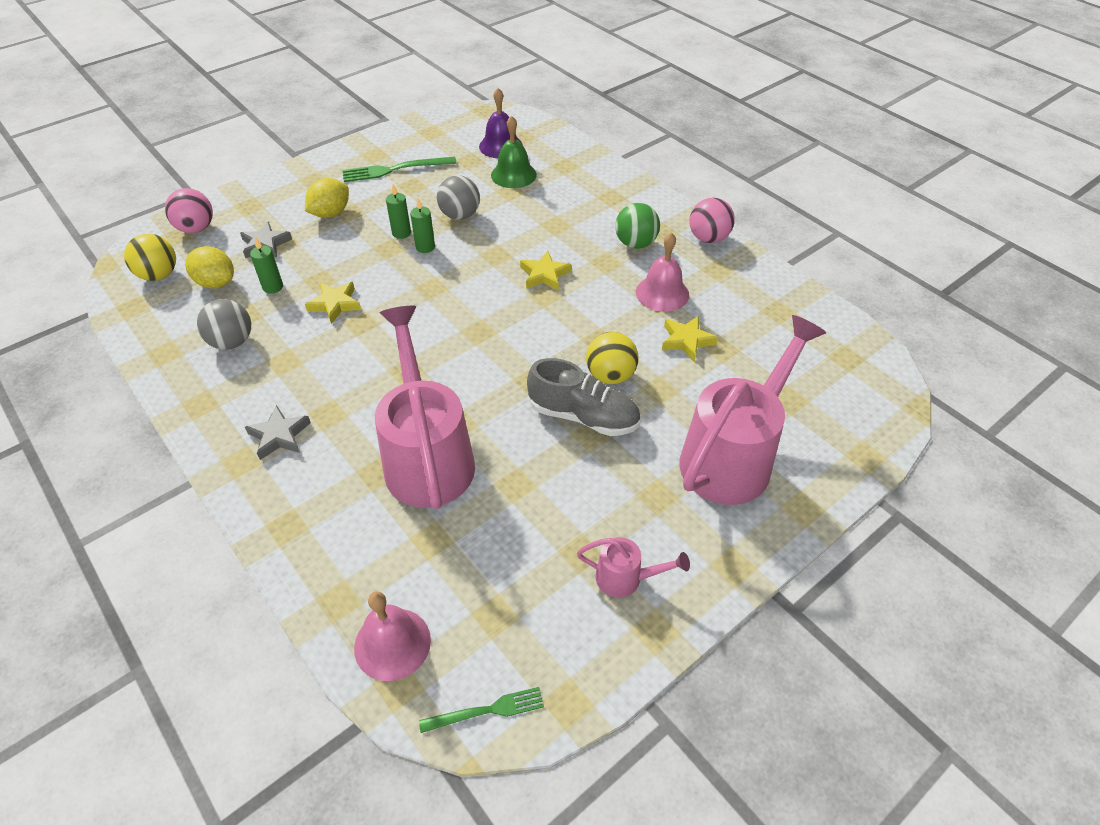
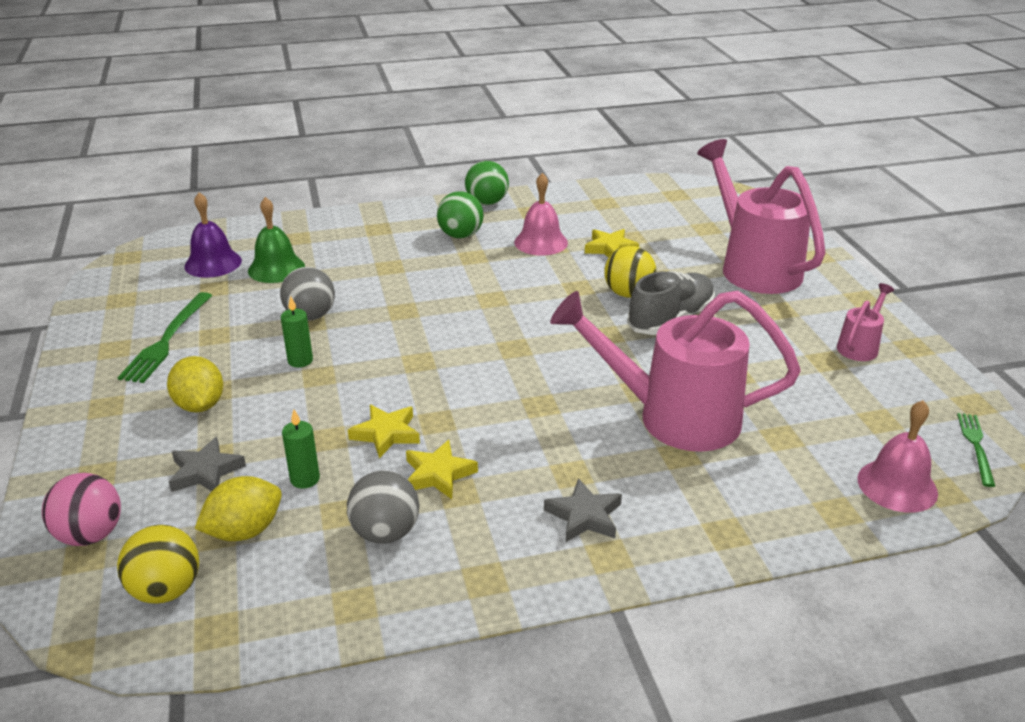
camera: 65 degrees left, 15 degrees down
(425, 247) = (344, 350): green candle -> none
(544, 275) = (461, 291): yellow star -> yellow star (438, 474)
(708, 238) = (487, 203): pink ball -> green ball

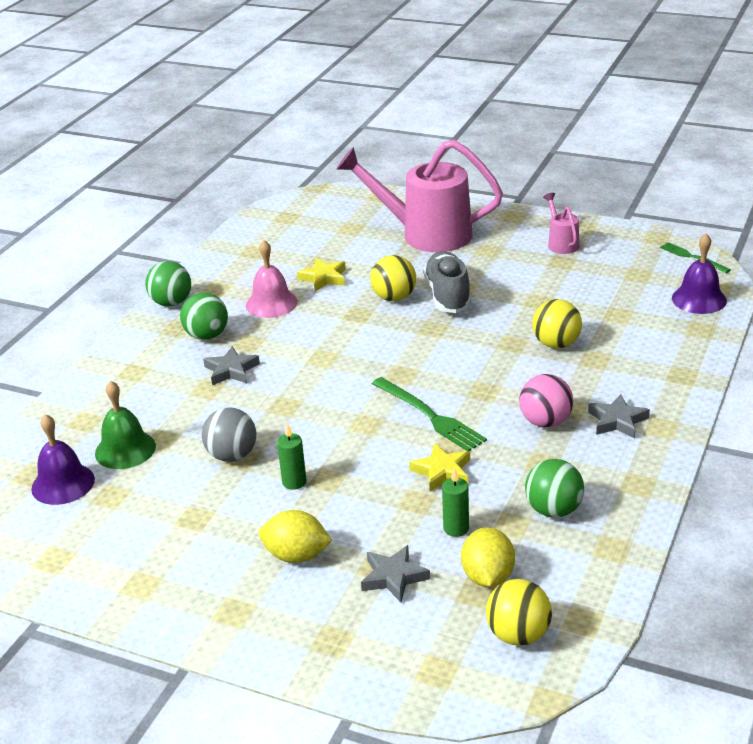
camera: 50 degrees left, 0 degrees up
(90, 535) = (413, 661): pink ball -> pink ball (545, 422)
(167, 340) = (167, 548): green fork -> green fork (429, 416)
(385, 532) = (553, 510): grey ball -> green ball
(425, 266) = (231, 370): none -> grey star
(438, 474) = (514, 464): yellow star -> none
(673, 417) = (556, 344): pink watering can -> yellow ball
(897, 485) = (699, 299): pink bell -> purple bell

